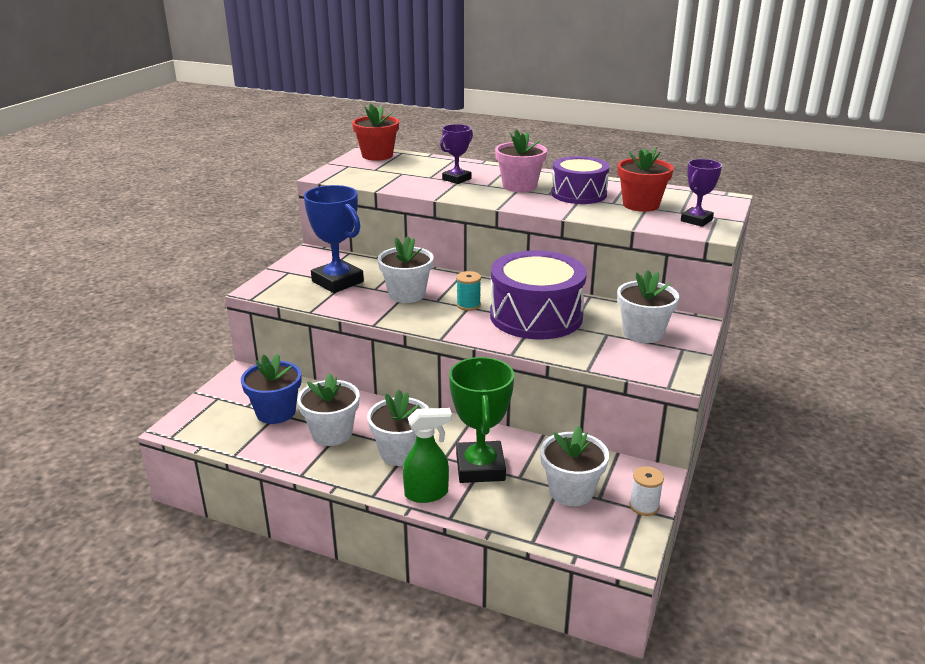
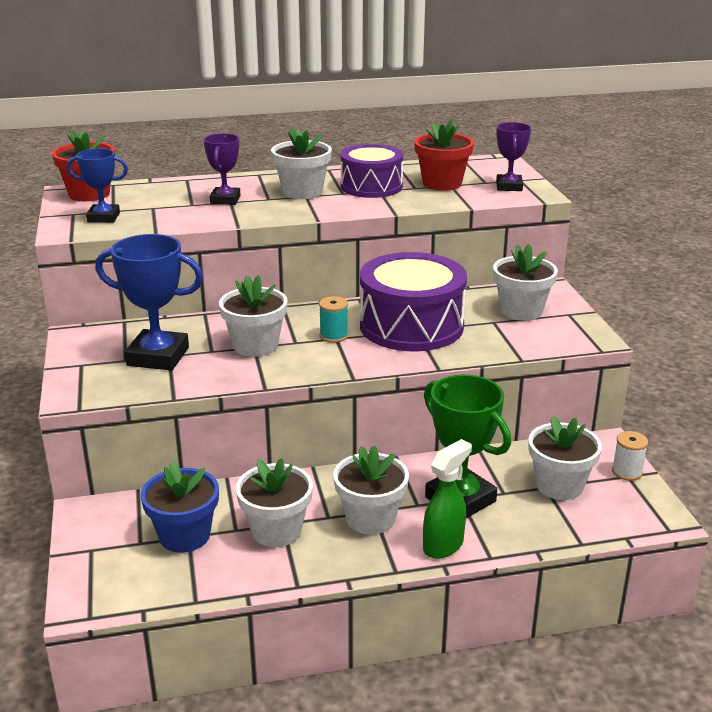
camera: 35 degrees left, 0 degrees up
(361, 172) = (103, 217): none -> blue trophy
(519, 186) = (302, 192): pink flower pot -> white flower pot

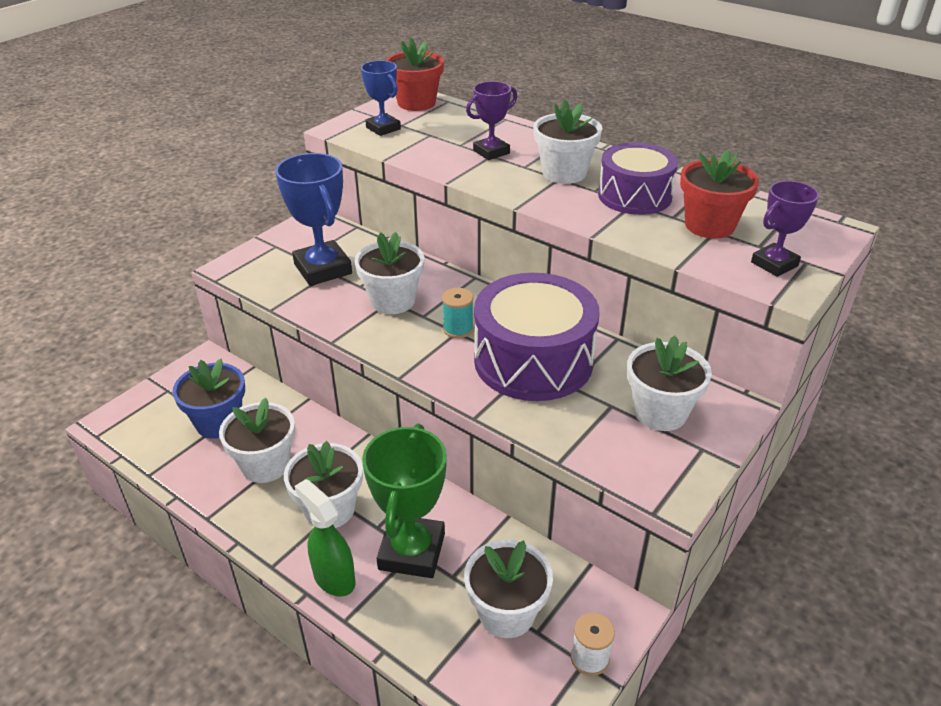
camera: 50 degrees right, 10 degrees up
(443, 545) = (333, 578): green spray bottle -> green spray bottle turned 135 degrees counterclockwise

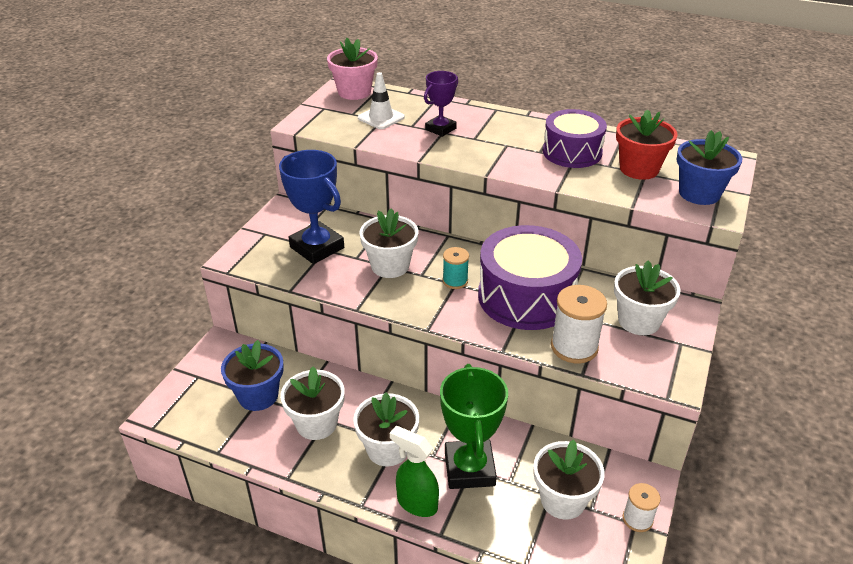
camera: 15 degrees left, 0 degrees up
(383, 128) = (338, 118): blue trophy -> none
(416, 103) = (354, 92): red flower pot -> pink flower pot
(430, 132) = (381, 117): none -> white traffic cone
(563, 429) = (574, 347): none -> white spool
(564, 173) = (508, 140): white flower pot -> none
(774, 264) = (699, 193): purple trophy -> blue flower pot

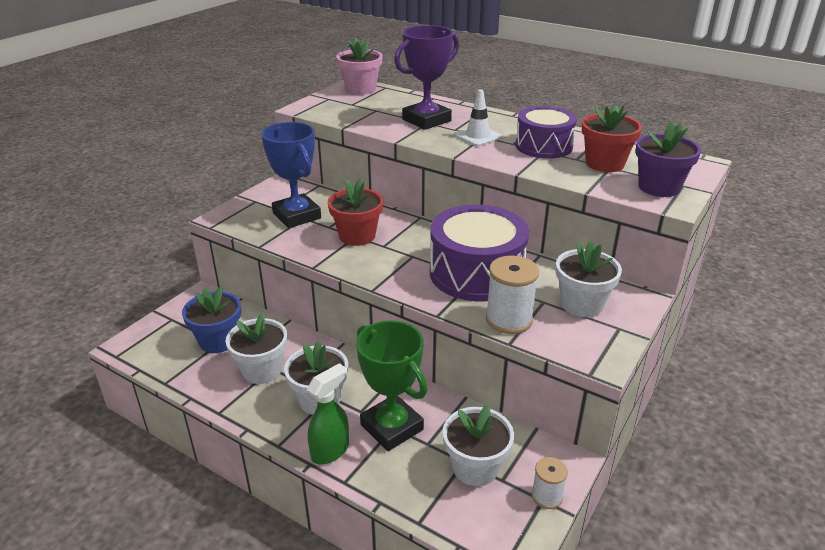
camera: 10 degrees right, 5 degrees down
(381, 117) = (376, 108): white traffic cone -> white traffic cone (478, 136)
(390, 266) = (357, 236): white flower pot -> red flower pot
(416, 503) = (330, 451): green spray bottle -> green spray bottle turned 90 degrees clockwise
(440, 129) = (426, 120): purple trophy -> purple trophy, size x1.68
(455, 281) = (413, 254): turquoise spool -> none
(469, 468) = (392, 427): green trophy -> green trophy turned 45 degrees counterclockwise
(699, 193) = (659, 187): blue flower pot -> purple flower pot

